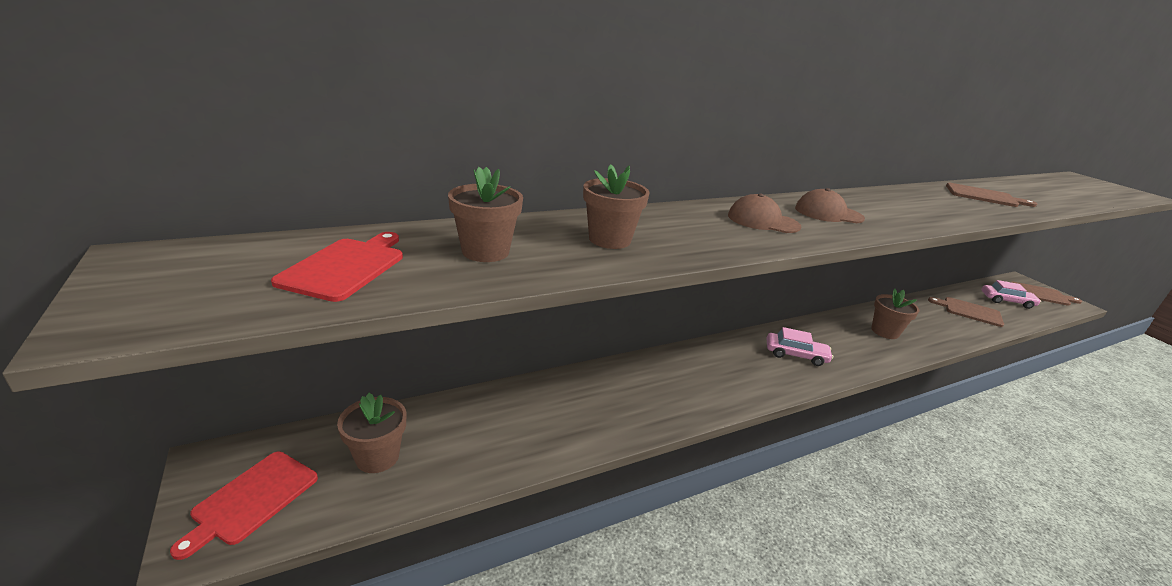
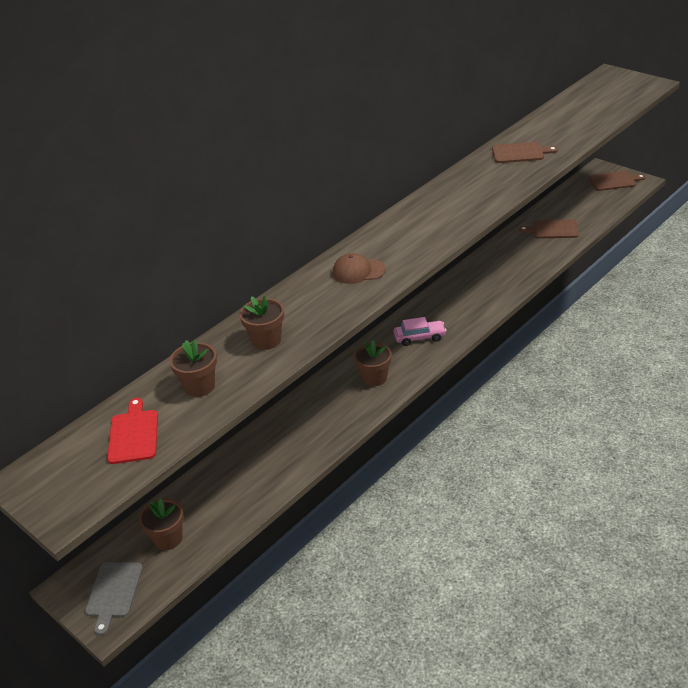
camera: 15 degrees left, 10 degrees up
(252, 499) = (113, 592): red cutting board -> grey cutting board
(828, 213) = (402, 238): brown cap -> none
(885, 331) = (485, 283): brown flower pot -> brown flower pot (374, 378)
(1007, 301) = (584, 203): pink car -> none

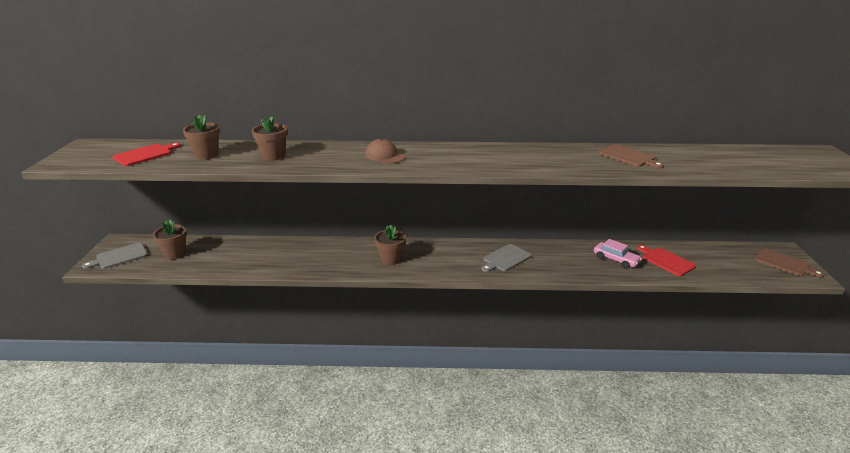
camera: 45 degrees right, 10 degrees down
(419, 337) = (455, 258): pink car -> pink car (616, 260)
(454, 308) = (505, 258): none -> grey cutting board
(552, 229) = (666, 261): brown cutting board -> red cutting board

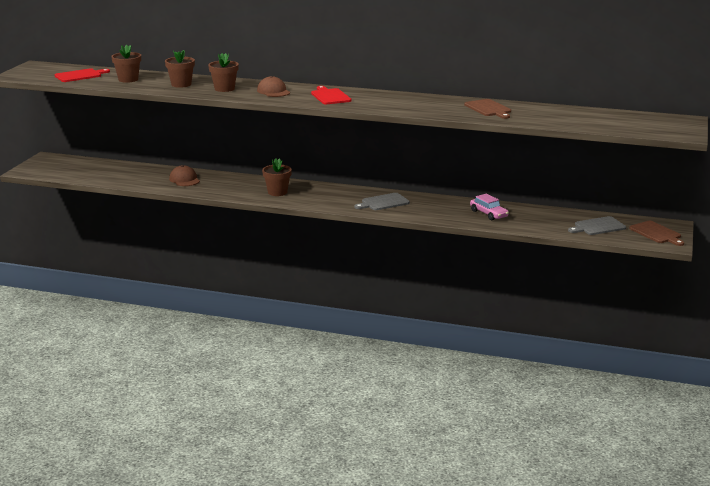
camera: 15 degrees right, 5 degrees down
(119, 256) = (47, 167): grey cutting board -> grey cutting board (598, 226)
(175, 254) = (93, 170): brown flower pot -> brown flower pot (224, 89)
(283, 254) = (184, 180): none -> brown cap
(666, 261) = (538, 219): red cutting board -> red cutting board (330, 96)

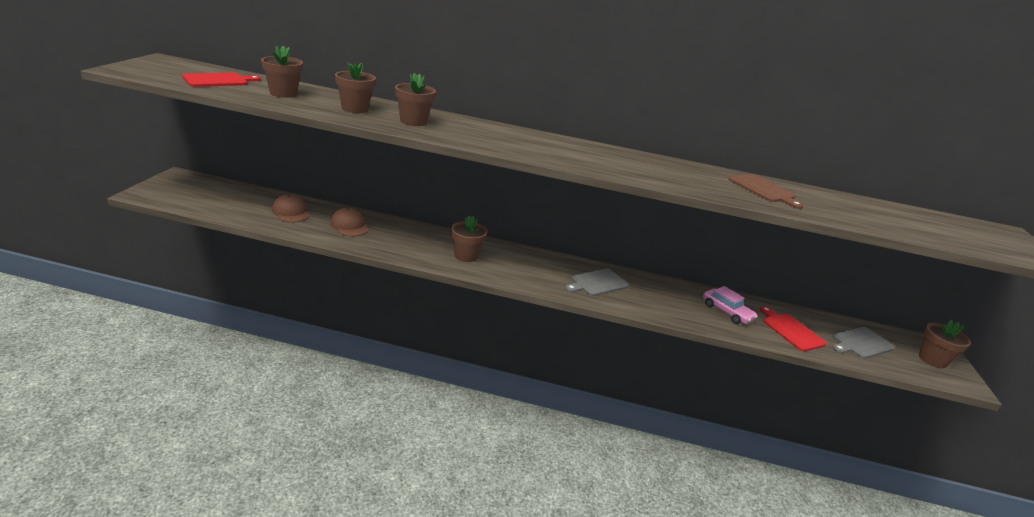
camera: 10 degrees left, 5 degrees up
(273, 91) = (478, 133): brown cap -> brown cap (291, 212)
(330, 96) = (554, 148): red cutting board -> red cutting board (791, 331)
(656, 233) = (932, 360): brown cutting board -> brown flower pot

